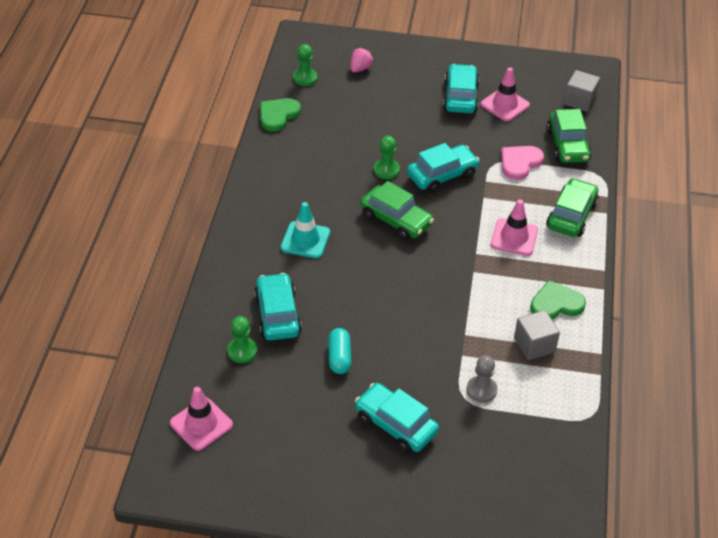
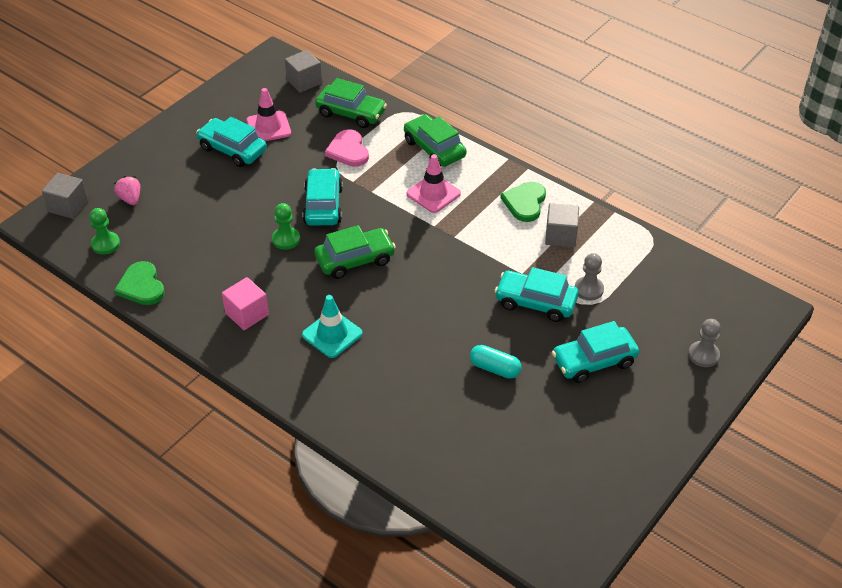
camera: 60 degrees left, 0 degrees up
(201, 424) = (513, 505): pink traffic cone -> none
(242, 351) = (442, 438): green pawn -> none
(277, 314) = (413, 393): turquoise car -> turquoise car (535, 302)
(291, 183) = (247, 314): none -> pink cube
(327, 42) = (68, 206): none -> grey cube
(462, 508) = (703, 355): none -> grey pawn

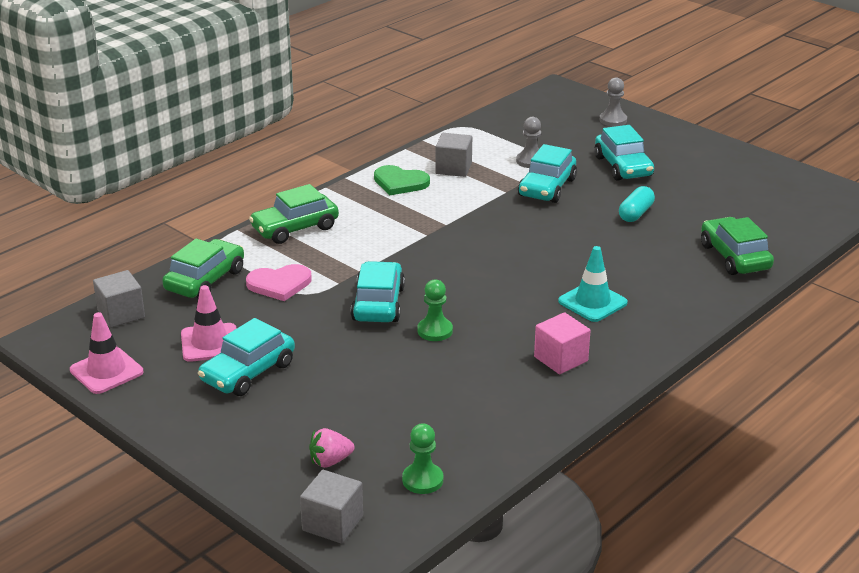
camera: 85 degrees left, 15 degrees down
(141, 286) = (508, 443): green heart -> none
(323, 205) = (378, 304): turquoise car -> turquoise car turned 90 degrees clockwise
(355, 260) = (476, 285): green car -> green car (734, 257)
(433, 194) = (374, 232): pink traffic cone -> pink traffic cone (106, 371)

